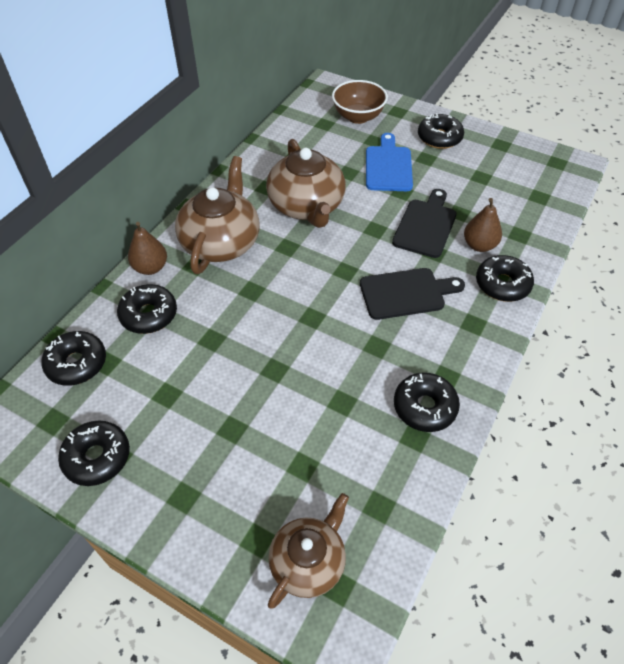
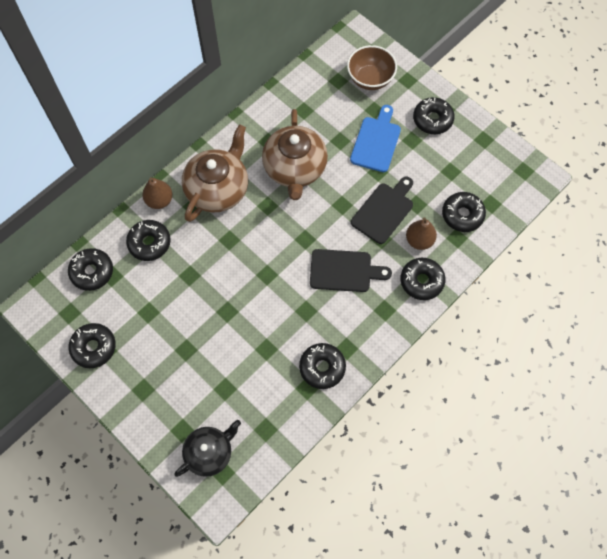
camera: 15 degrees right, 15 degrees up
(308, 561) = (209, 452): brown teapot -> black teapot
(514, 212) = (462, 215): none -> black donut

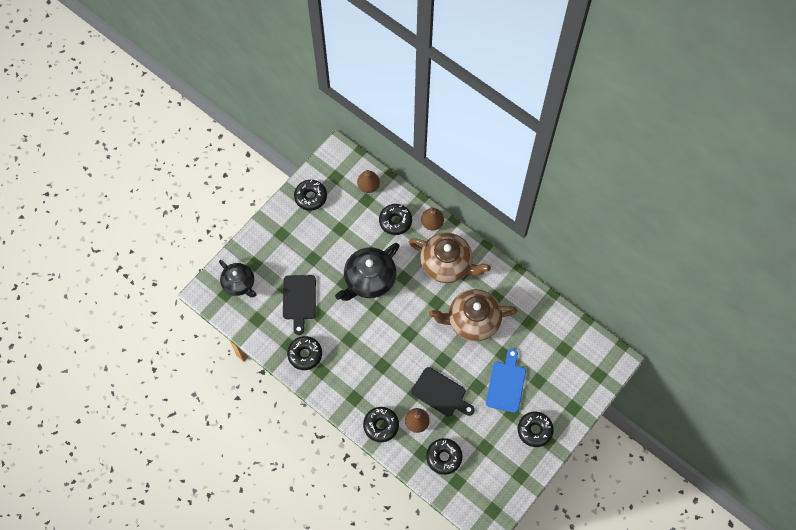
camera: 85 degrees right, 0 degrees up
(92, 272) = (368, 186): black donut -> brown pear
(226, 281) = (369, 279): none -> black teapot
(344, 271) = (384, 365): black cutting board -> black cutting board (299, 300)
(370, 79) = (569, 375): brown bowl -> none
(376, 141) = (506, 384): blue cutting board -> blue cutting board turned 90 degrees counterclockwise

